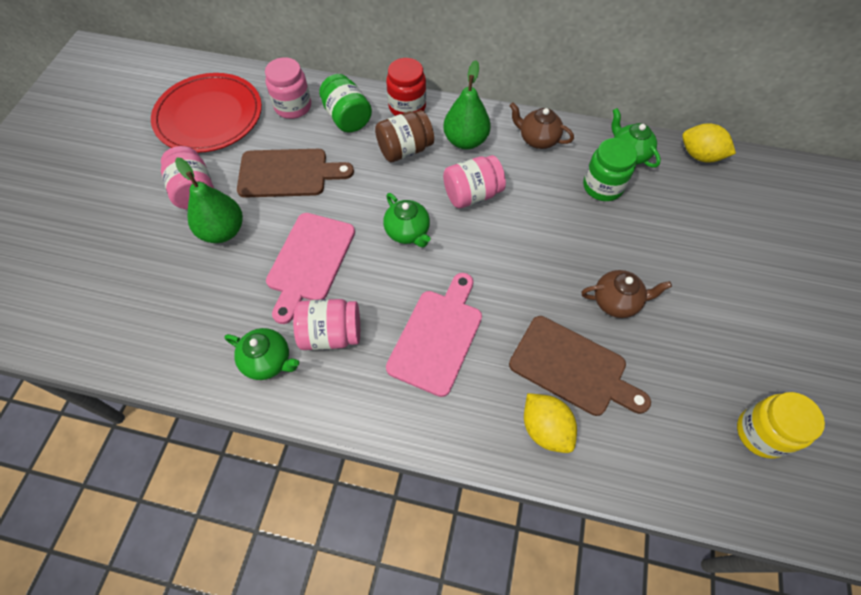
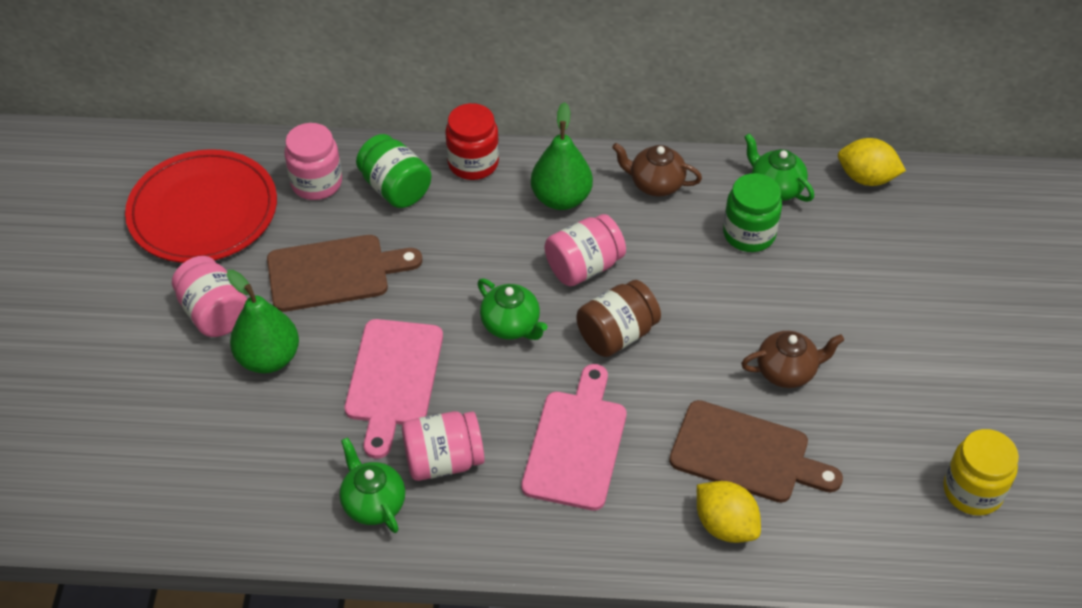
camera: 10 degrees left, 10 degrees down
(268, 361) = (373, 503): green teapot -> green teapot turned 135 degrees counterclockwise
(405, 150) = (483, 221): brown jar -> brown jar (617, 334)

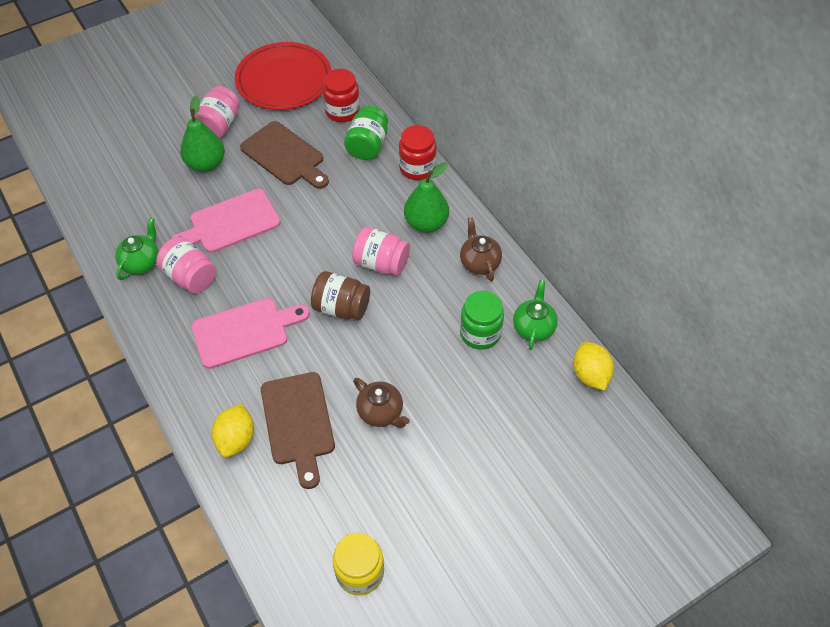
camera: 55 degrees right, 5 degrees up
(316, 183) = (342, 111): pink jar -> red jar
(511, 325) = (309, 253): green teapot -> none

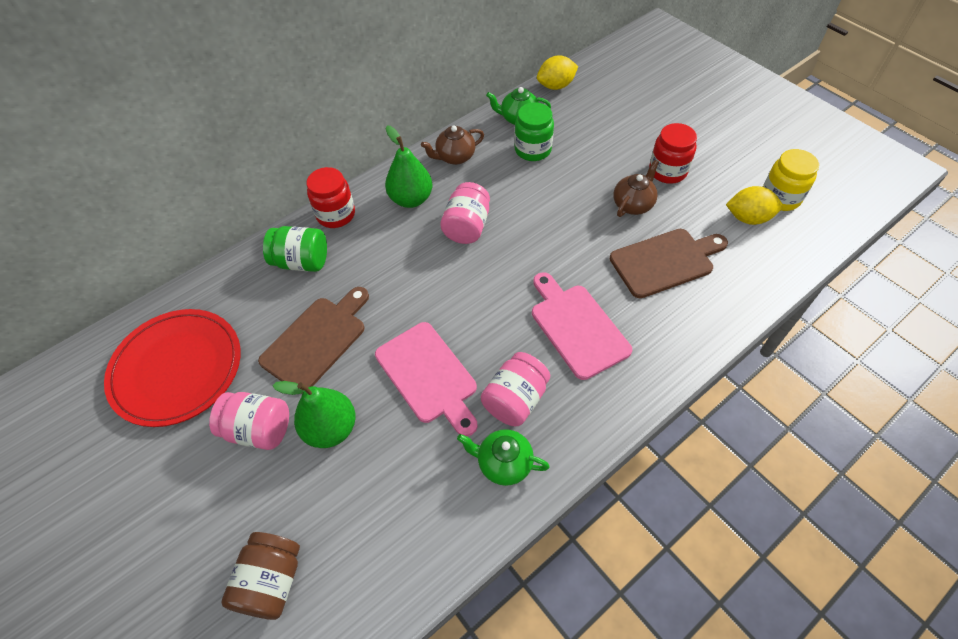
camera: 95 degrees left, 0 degrees up
(236, 439) = (700, 307): yellow lemon -> yellow lemon (748, 218)
(341, 307) = (527, 250): brown jar -> brown jar (271, 581)
(342, 111) = (243, 294): red jar -> red jar (667, 171)

